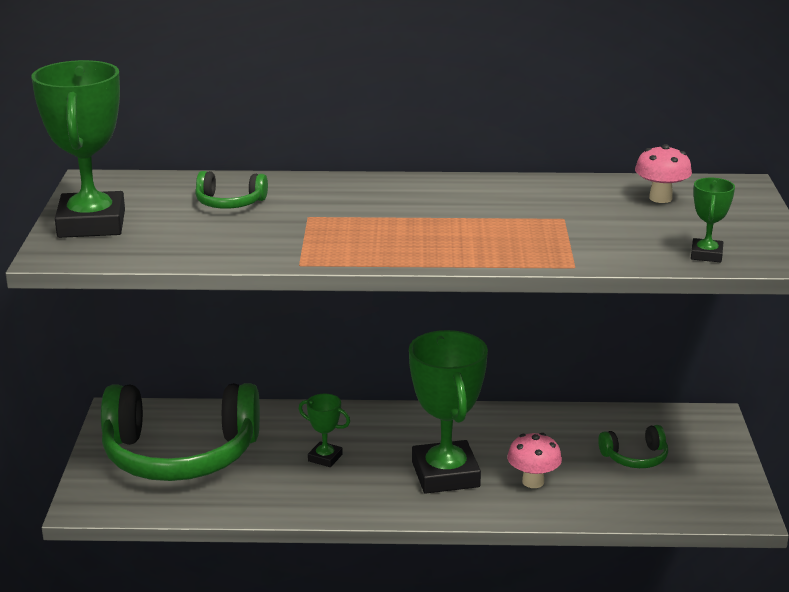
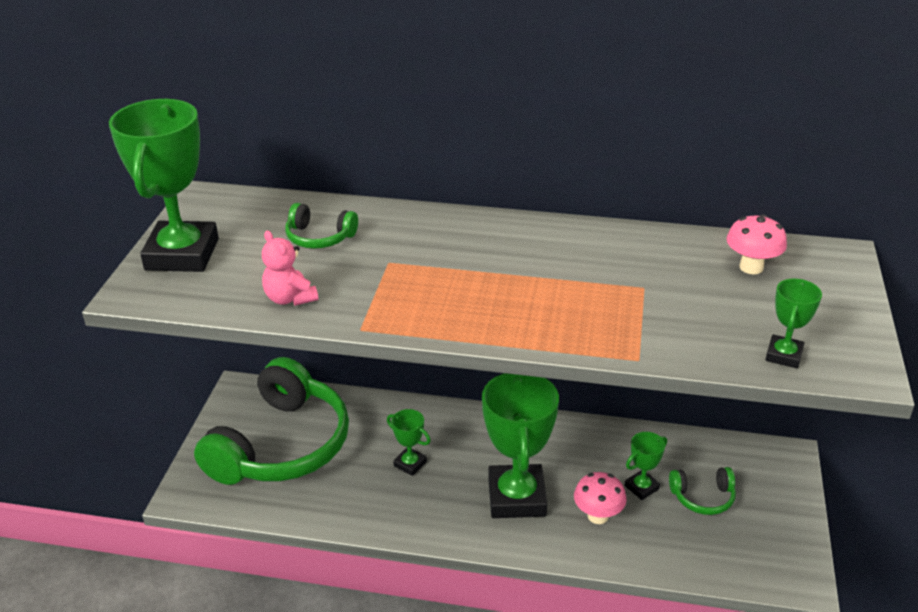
camera: 10 degrees right, 10 degrees up
(180, 455) = (282, 445): green headphones -> green headphones turned 75 degrees counterclockwise
(219, 248) = (290, 298): none -> pink teddy bear
(572, 455) = (641, 487): none -> green trophy

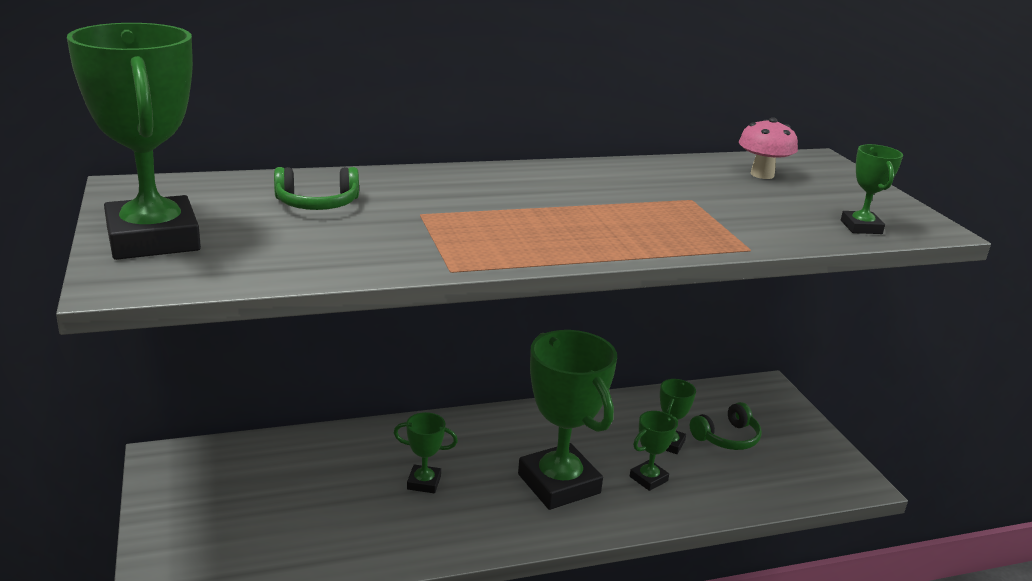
camera: 30 degrees left, 10 degrees down
(282, 445) = (257, 503): green headphones -> none
(290, 298) = (338, 258): pink teddy bear -> none
(598, 516) = (648, 479): pink mushroom -> green trophy

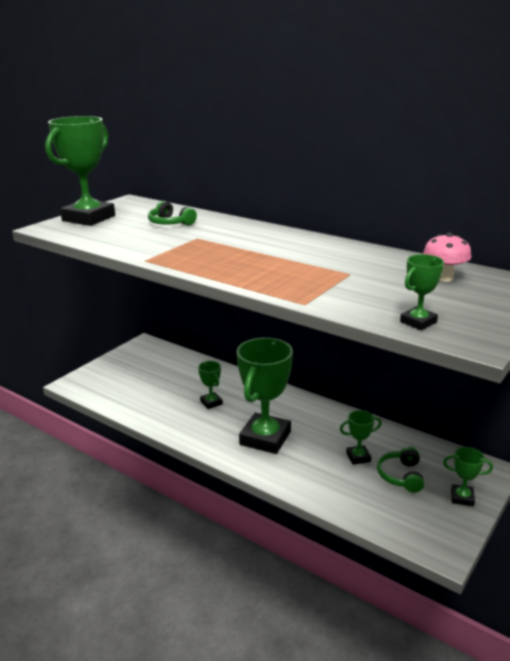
camera: 55 degrees right, 0 degrees up
(648, 479) = (313, 464): green trophy -> green trophy (462, 497)
(727, 438) = (401, 476): green headphones -> green headphones turned 75 degrees clockwise

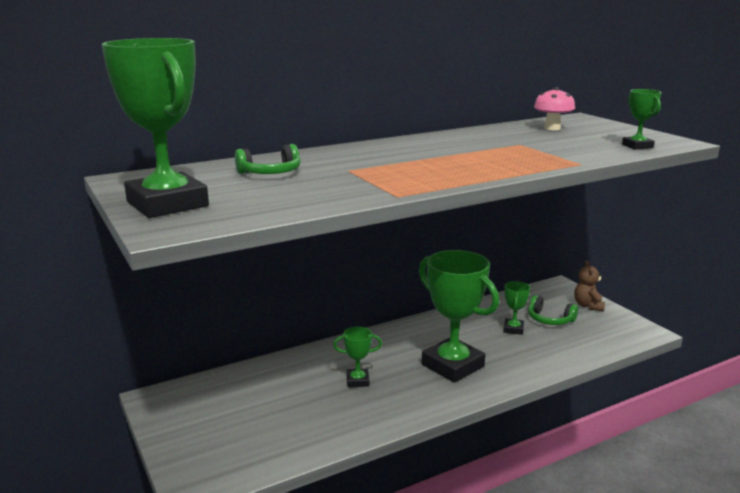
camera: 65 degrees left, 5 degrees down
(462, 497) = (588, 306): green trophy -> brown teddy bear

